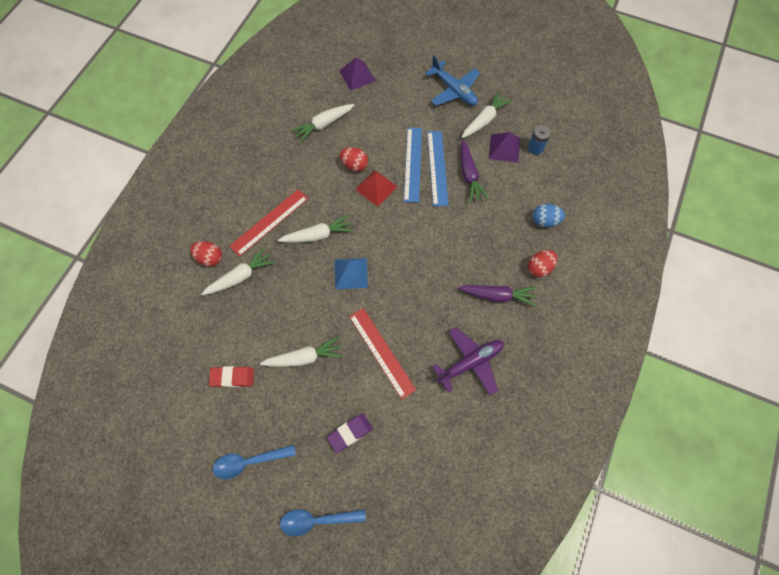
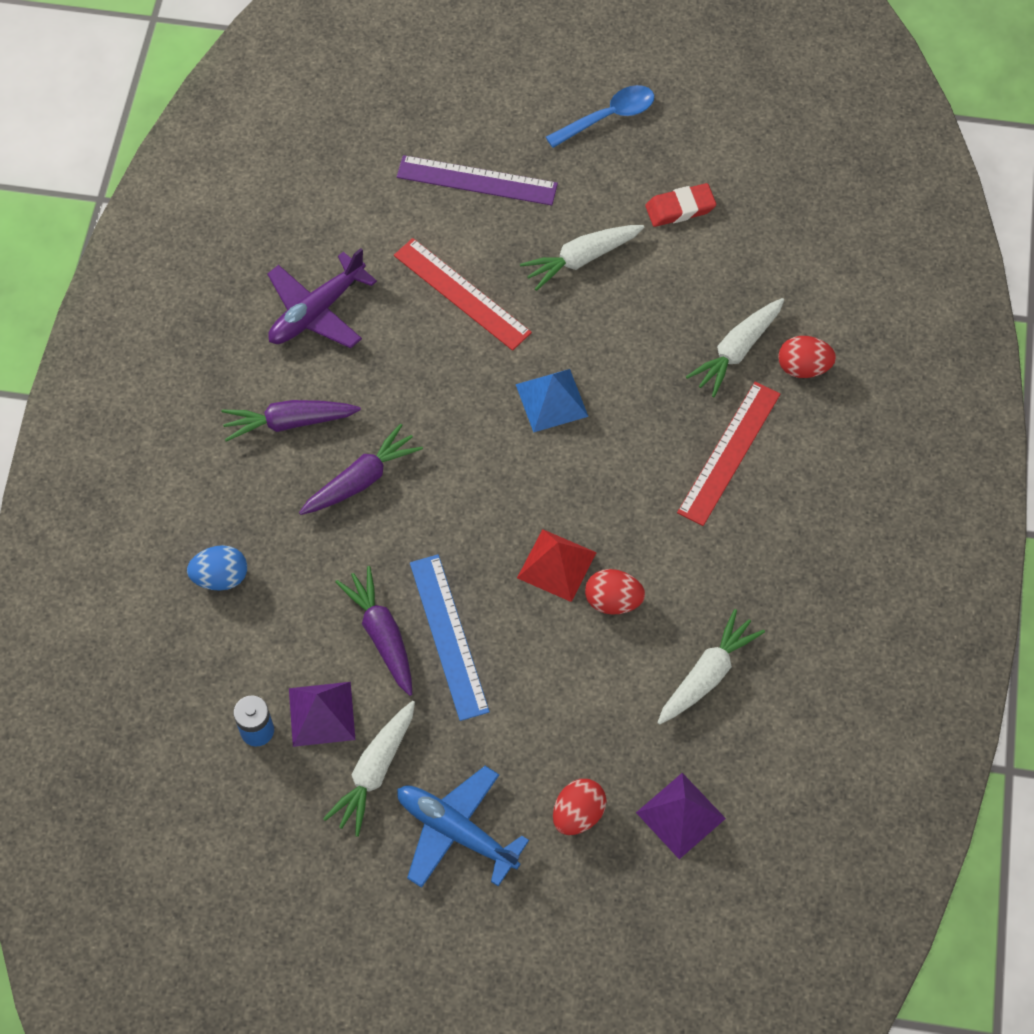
camera: 165 degrees right, 5 degrees down
(317, 520) = (489, 77): blue spoon -> none
(318, 235) = (632, 450): white carrot -> none
(350, 433) = (477, 181): purple eraser -> purple ruler
(413, 164) = (499, 632): blue ruler -> none
(464, 254) = (361, 480): none -> purple carrot
(539, 268) = (222, 487): red egg -> red egg (578, 814)

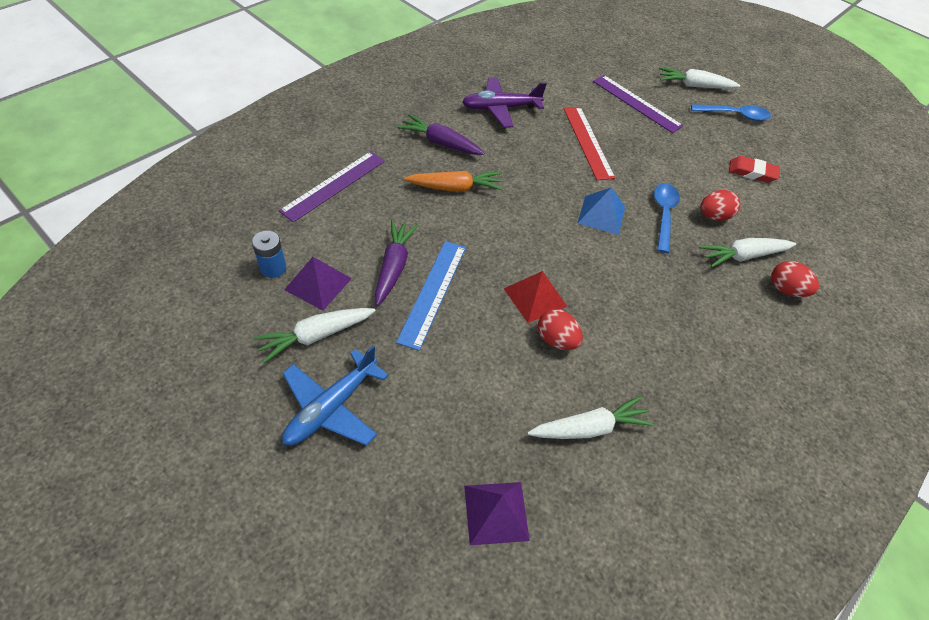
camera: 30 degrees right, 10 degrees down
(221, 577) = (334, 185): blue egg -> purple ruler
(361, 480) = (455, 188): purple carrot -> orange carrot
(456, 831) = (331, 407): blue plane -> blue plane turned 120 degrees counterclockwise
(578, 814) = (422, 456): red egg -> red egg (713, 216)
(581, 259) = (672, 163): white carrot -> white carrot (694, 86)
(619, 350) = (663, 215): none -> blue spoon
(729, 453) = (701, 306): red ruler -> none

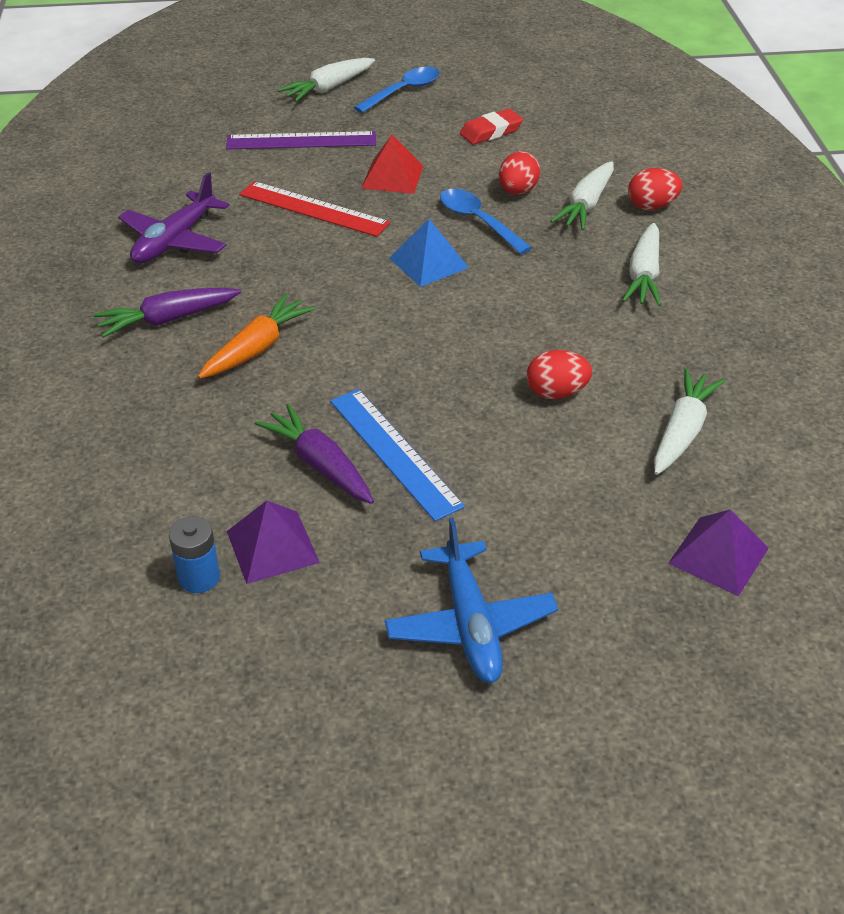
camera: 45 degrees left, 10 degrees down
(316, 336) = (352, 587): white carrot -> white carrot (643, 275)
(334, 185) = (122, 450): purple ruler -> none
(535, 297) = (485, 376): red pyramid -> red pyramid (392, 177)

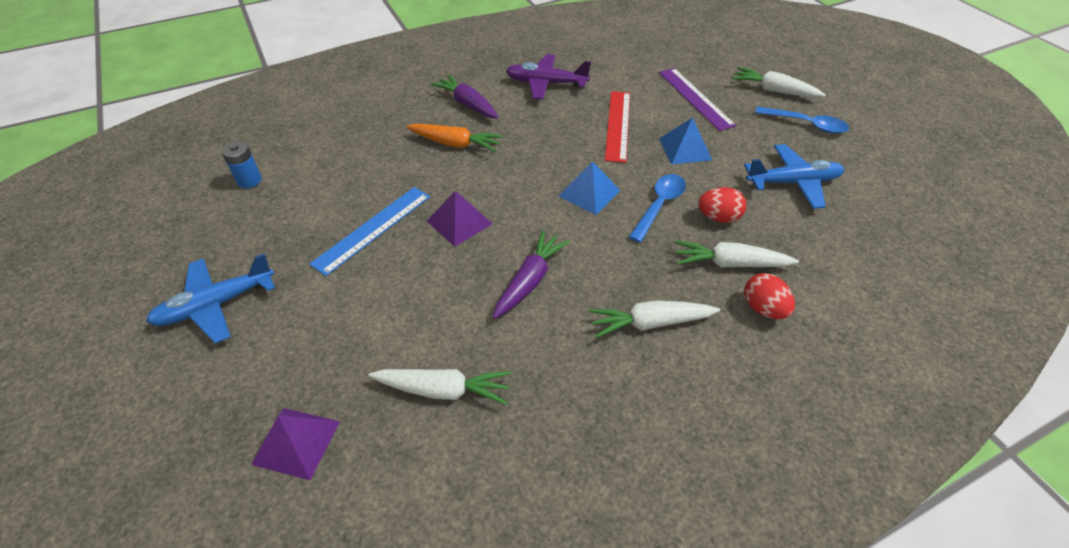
camera: 70 degrees right, 5 degrees up
(272, 546) = (277, 200): purple pyramid -> purple pyramid (459, 222)
(320, 465) = (353, 200): purple carrot -> purple carrot (530, 281)
(392, 177) = (685, 149): red pyramid -> blue pyramid
(491, 131) = (793, 183): red eraser -> blue plane
(556, 393) = (464, 298): red egg -> none

